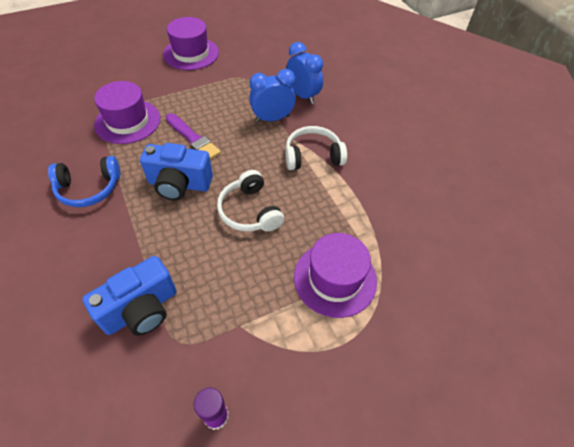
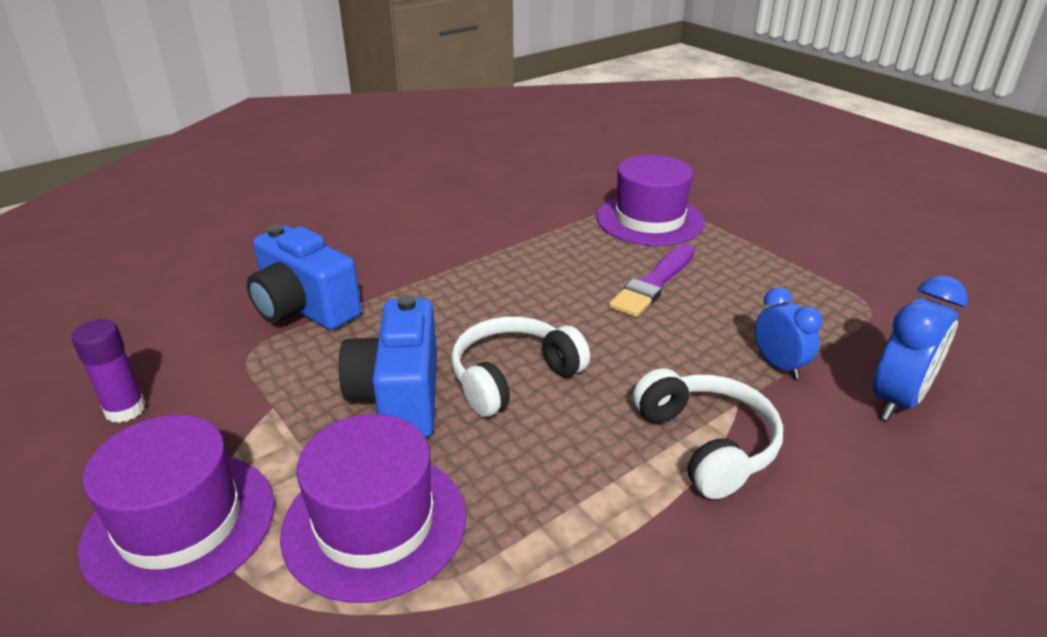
camera: 80 degrees right, 20 degrees down
(89, 188) = (501, 223): blue headphones -> none
(179, 184) = (542, 291): blue camera -> blue camera (399, 397)
(191, 53) = (873, 237): purple hat -> purple hat (180, 524)
(272, 119) = (779, 365): blue clock -> blue clock, size x0.66

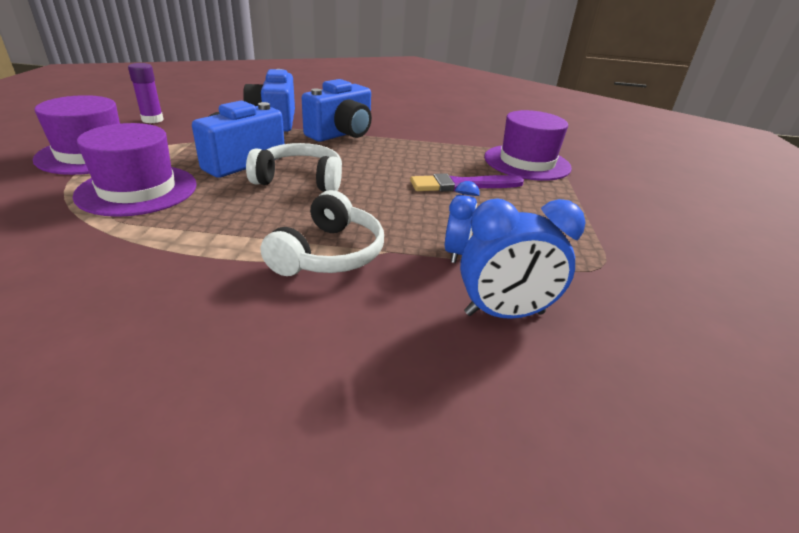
camera: 40 degrees right, 0 degrees up
(423, 283) = (341, 134): none -> blue camera

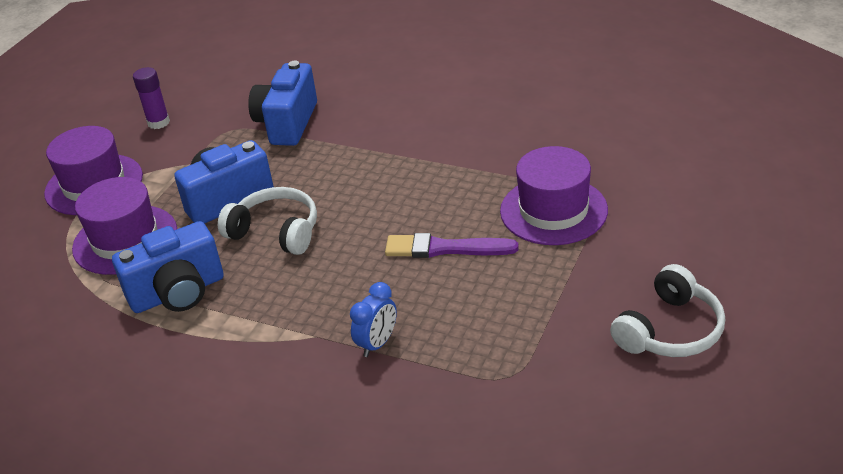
camera: 25 degrees right, 5 degrees up
(329, 254) = (262, 334): white headphones -> white headphones (670, 330)
(341, 134) = (354, 150): blue camera -> blue camera (178, 293)
(504, 313) = (376, 415): blue clock -> none

